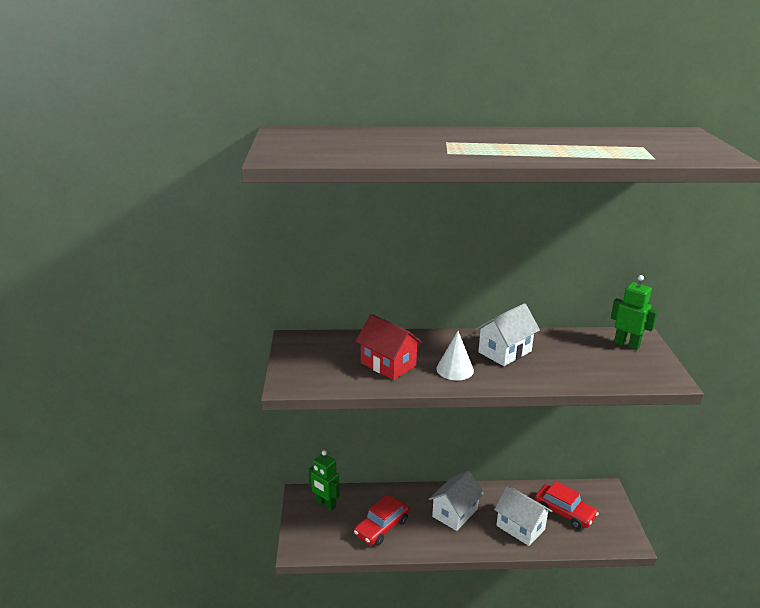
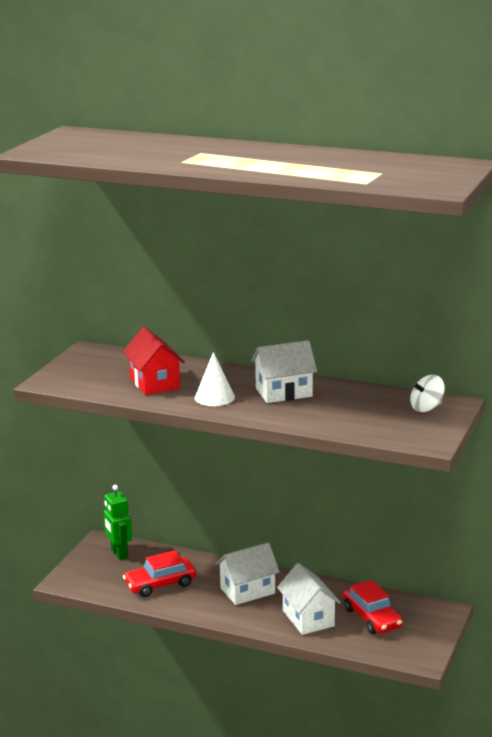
camera: 25 degrees right, 5 degrees down
(626, 344) = (426, 408): green robot -> white spinning top

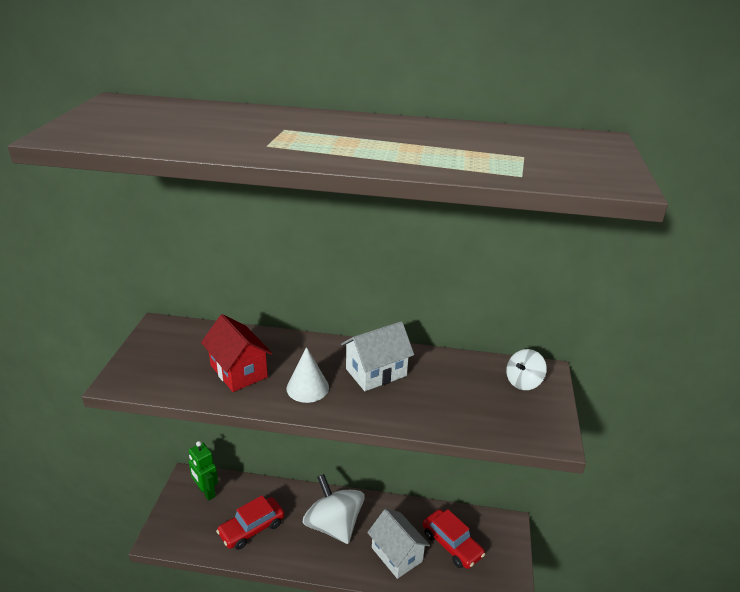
camera: 15 degrees left, 10 degrees up
(247, 591) = (333, 525): white house -> white spinning top

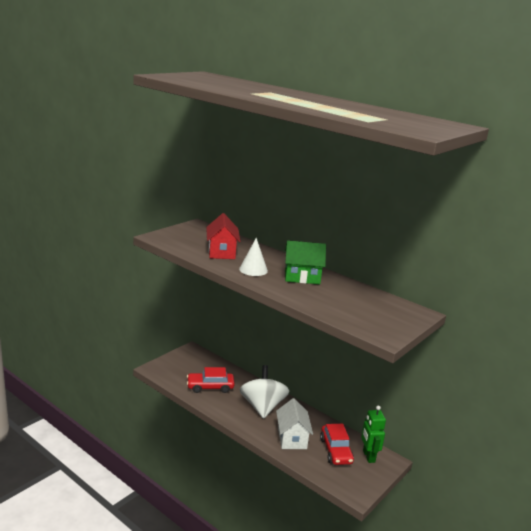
camera: 30 degrees right, 10 degrees down
(206, 492) = (197, 360): green robot -> green robot (368, 456)
(376, 372) = (302, 277): white house -> green house
(523, 382) = (397, 311): white spinning top -> none

